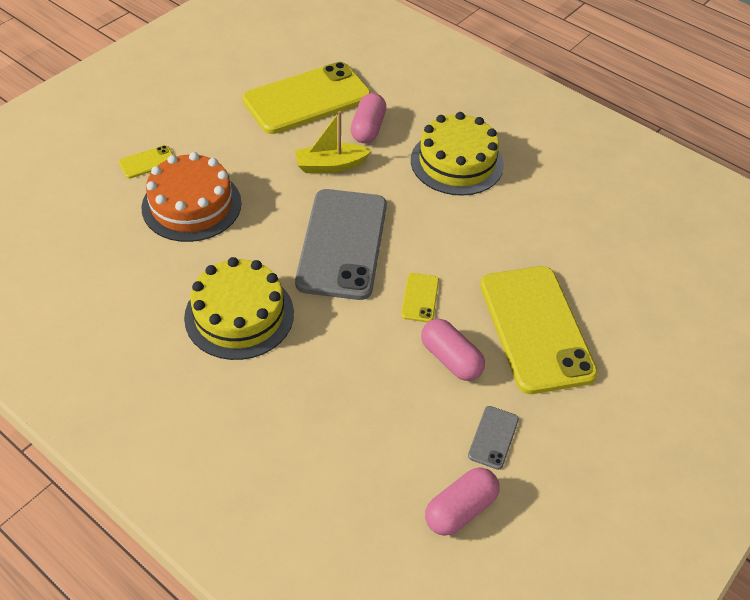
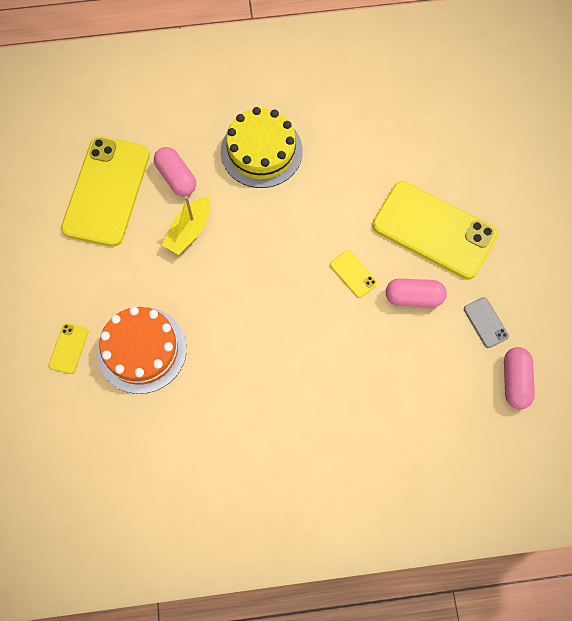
camera: 45 degrees left, 20 degrees up
(239, 315) = (270, 393): yellow cake -> none
(342, 244) = (267, 282): grey phone -> none

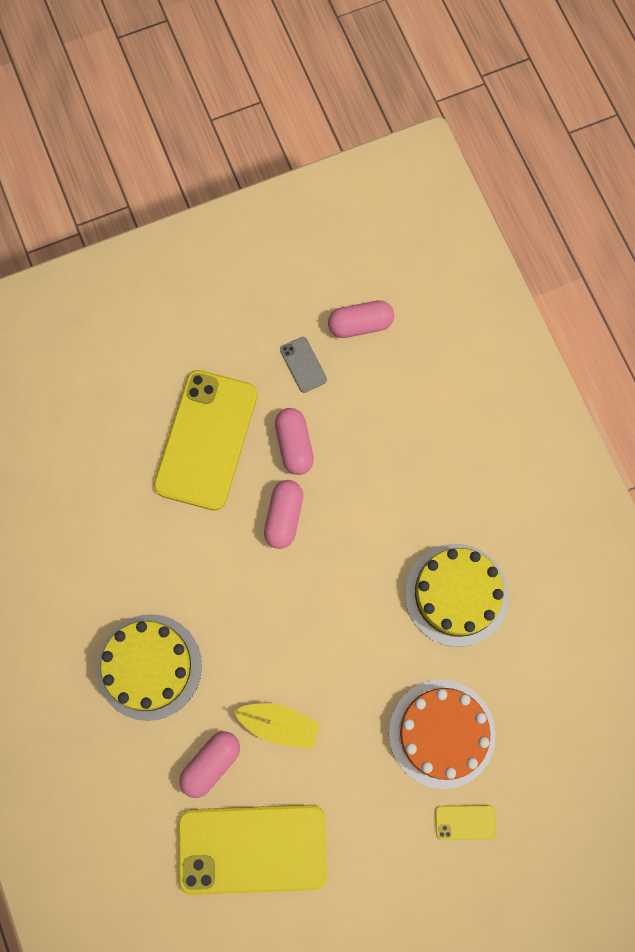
camera: 105 degrees left, 5 degrees up
(250, 394) = (456, 594): none -> yellow cake
(353, 274) = (284, 517): yellow phone -> pink capsule
(485, 322) = (303, 364): grey phone -> grey phone turned 75 degrees counterclockwise

